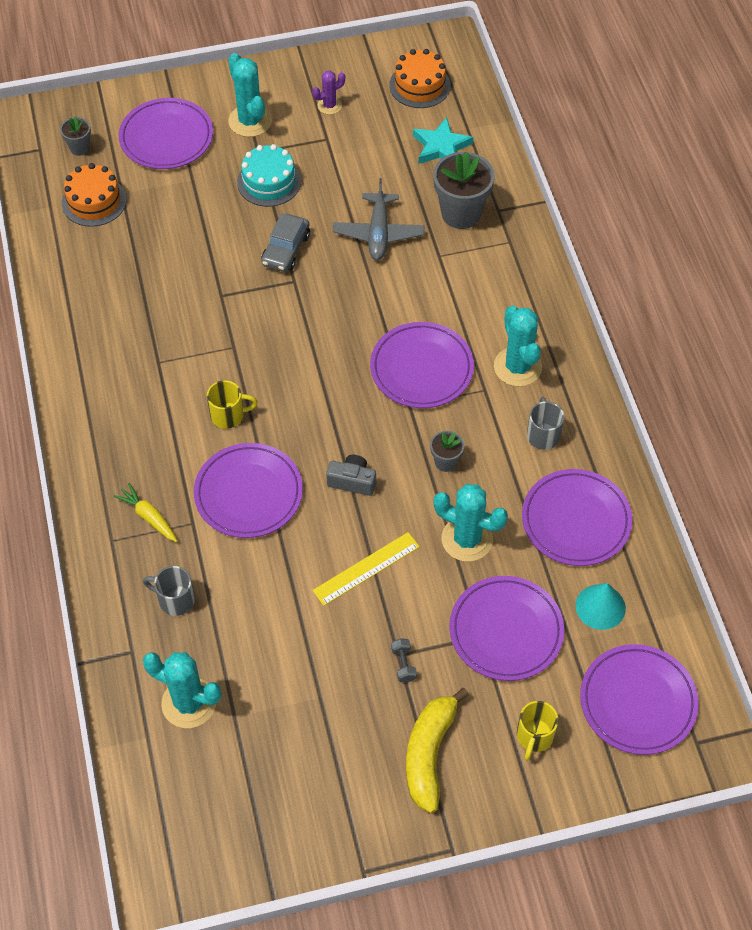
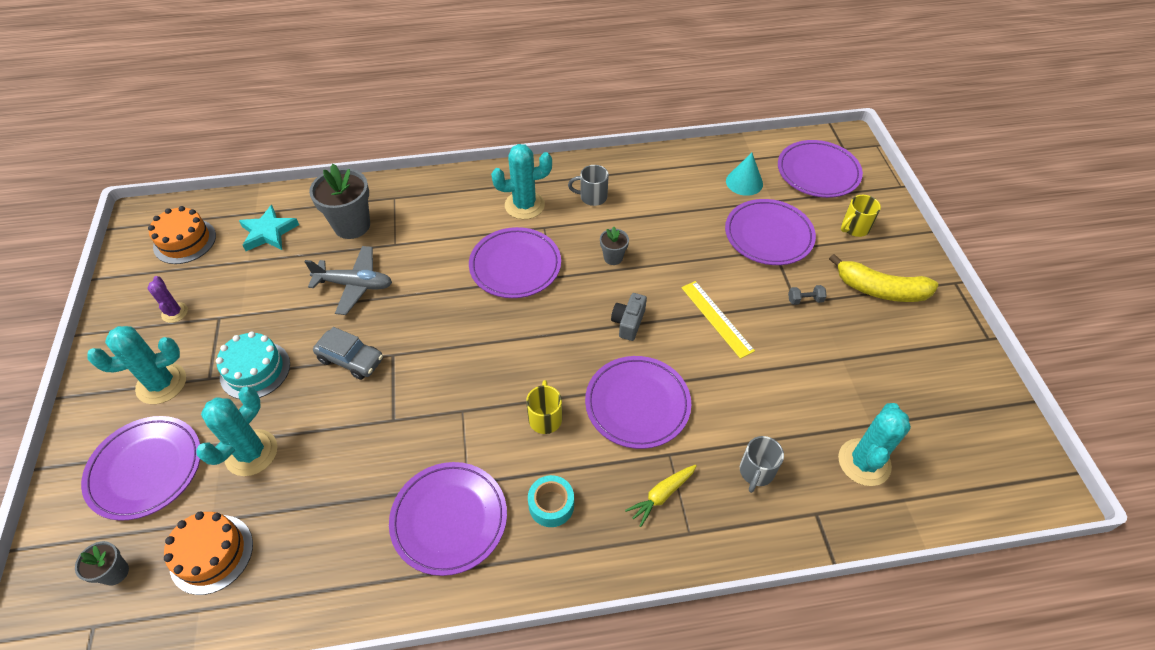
camera: 85 degrees left, 5 degrees down
(138, 428) = (551, 505): none -> turquoise tape
(467, 539) = (687, 251): turquoise cactus -> turquoise cactus (251, 453)
(534, 736) = (854, 228): yellow mug -> yellow mug turned 120 degrees clockwise
(576, 520) = (671, 187): purple plate -> purple plate (449, 519)

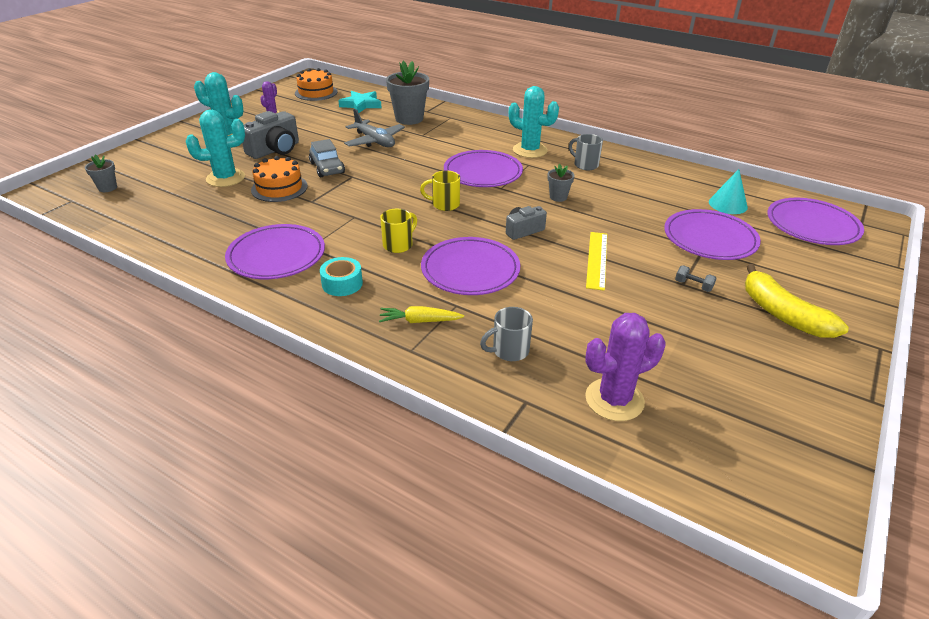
camera: 40 degrees right, 15 degrees down
(146, 469) = (174, 160): purple plate -> none
(211, 554) = (152, 204): orange cake -> orange cake (279, 188)
(255, 370) = (275, 150): turquoise cake -> grey camera
(854, 228) = (806, 269): yellow mug -> yellow mug (444, 204)
(864, 462) = (614, 400): turquoise cactus -> purple cactus

